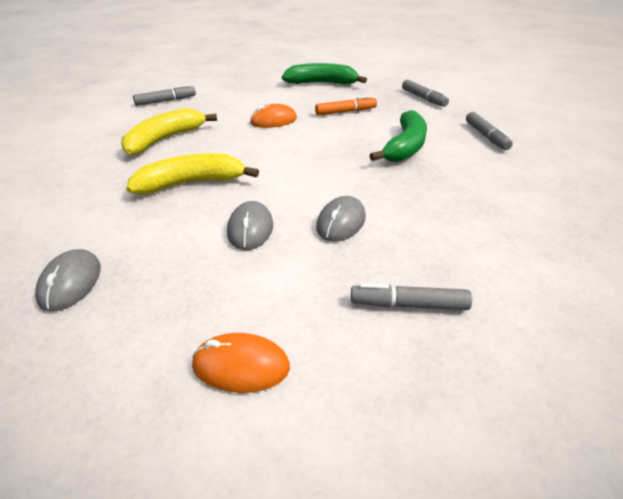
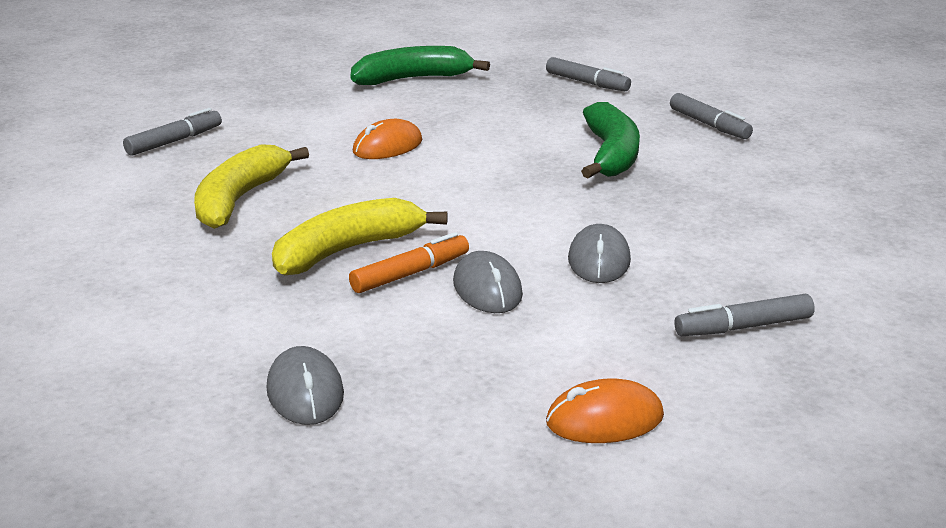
camera: 20 degrees left, 10 degrees down
(345, 112) = (487, 118): orange marker -> orange marker (410, 274)

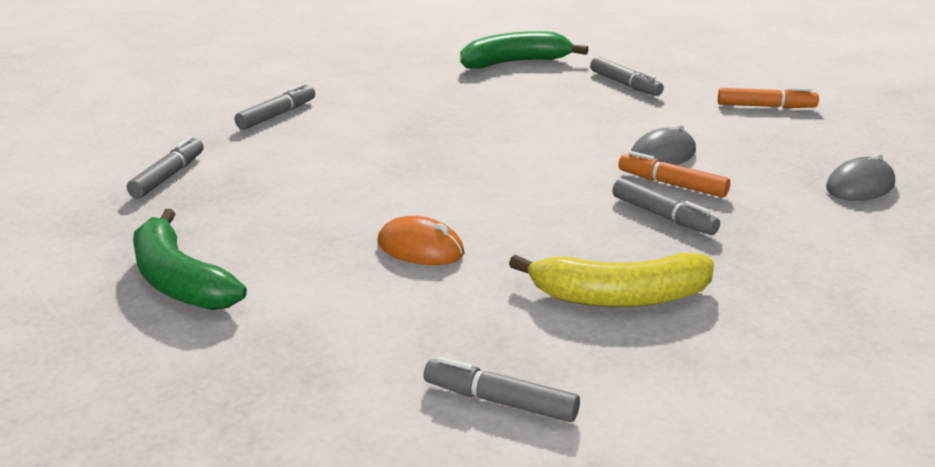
camera: 110 degrees left, 0 degrees up
(347, 250) = (663, 216): yellow banana -> grey marker
(599, 260) = (580, 127): grey mouse -> none
(604, 419) = (766, 106): orange mouse -> orange marker
(611, 155) = (374, 144): green banana -> green banana (515, 63)

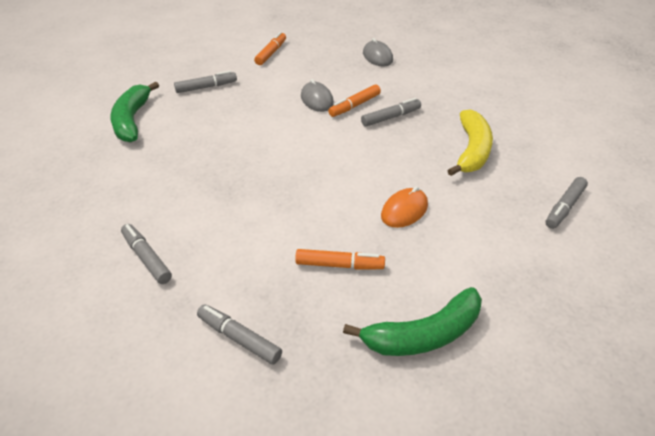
camera: 75 degrees left, 15 degrees up
(292, 215) = (339, 265): none -> orange marker

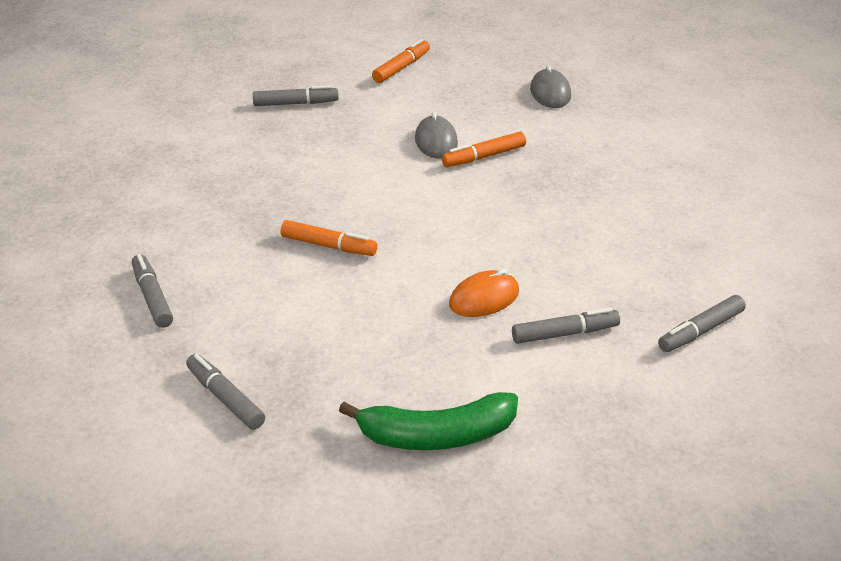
camera: 15 degrees right, 5 degrees down
(132, 120) = (187, 133): green banana -> none
(339, 265) = (372, 345): orange marker -> orange marker (328, 246)
(390, 117) = (526, 180): grey marker -> grey marker (564, 333)
(471, 150) = (615, 240): yellow banana -> none

